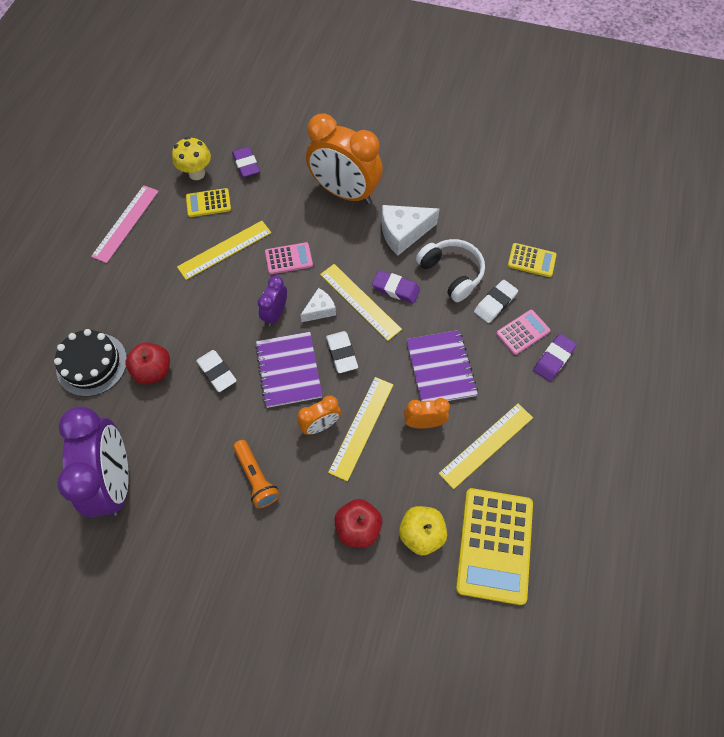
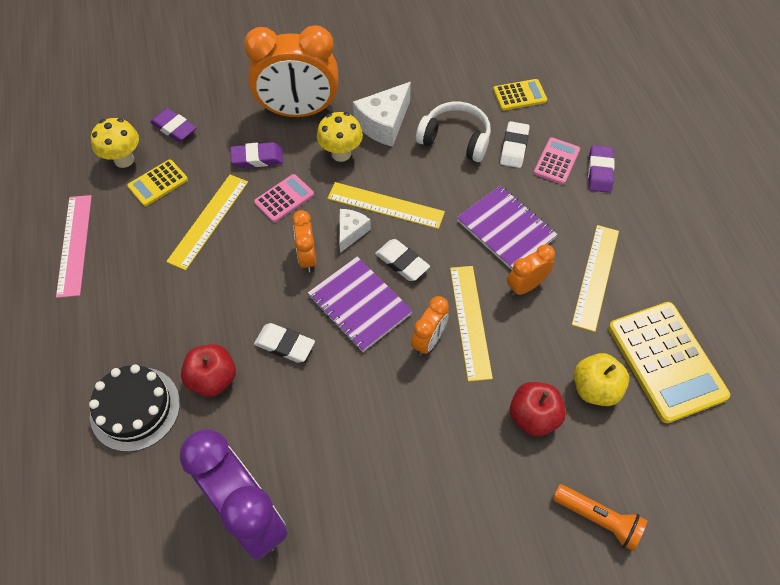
camera: 30 degrees left, 5 degrees down
(256, 477) = (399, 426): orange flashlight -> orange flashlight (598, 519)
(275, 313) = (307, 257): purple clock -> orange clock
(354, 243) = (341, 154): none -> yellow mushroom
(395, 289) = (412, 177): purple eraser -> purple eraser (257, 158)

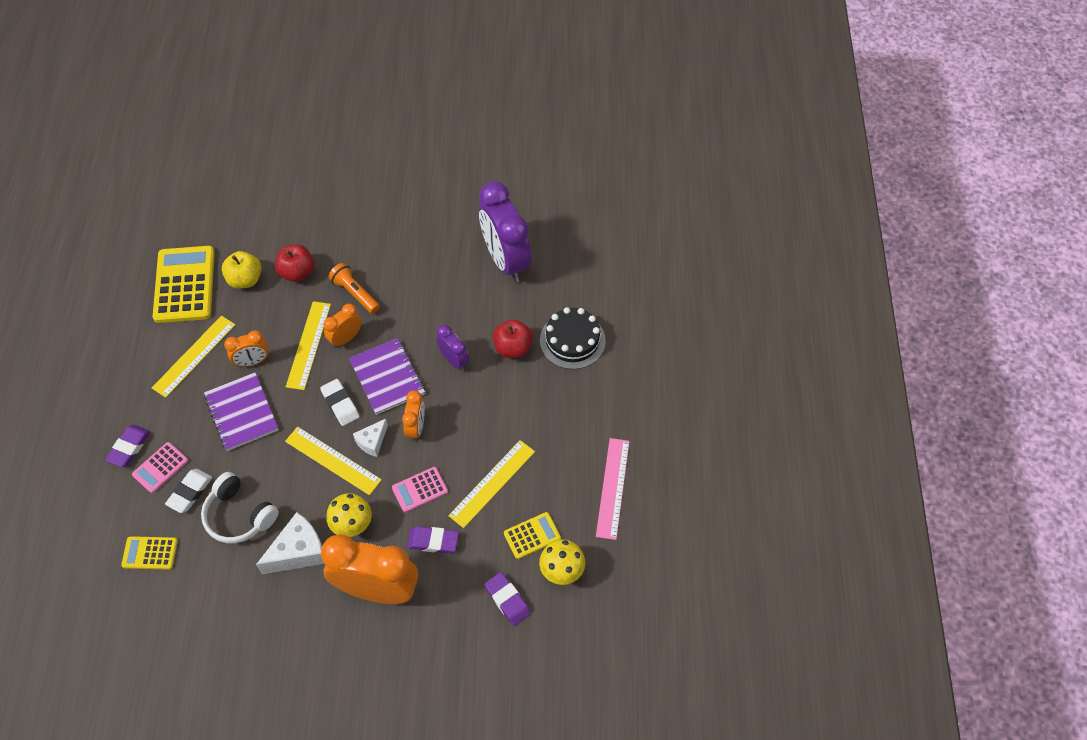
camera: 165 degrees left, 0 degrees up
(285, 345) = (454, 360): white eraser -> purple clock
(598, 519) = (289, 209): orange flashlight -> orange flashlight (355, 293)

